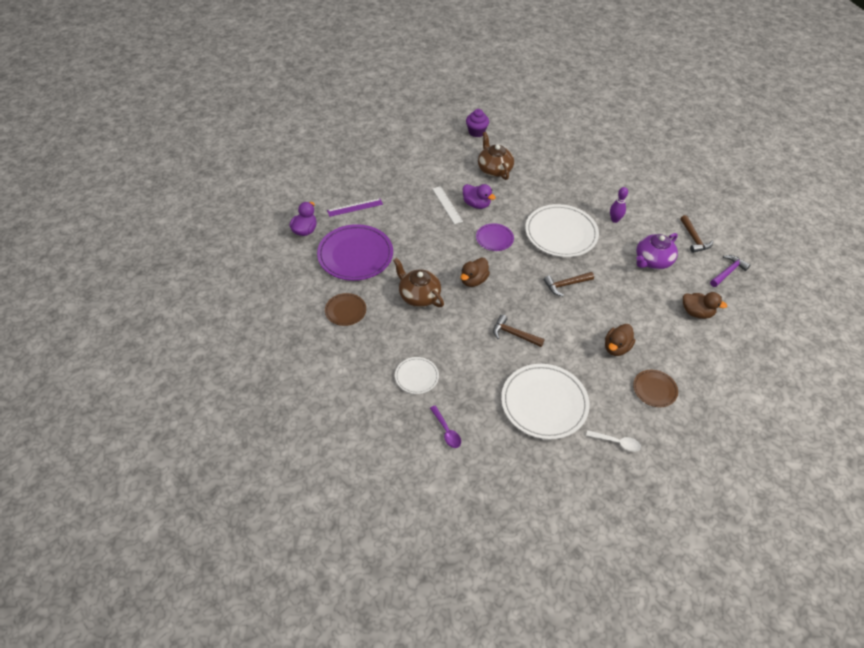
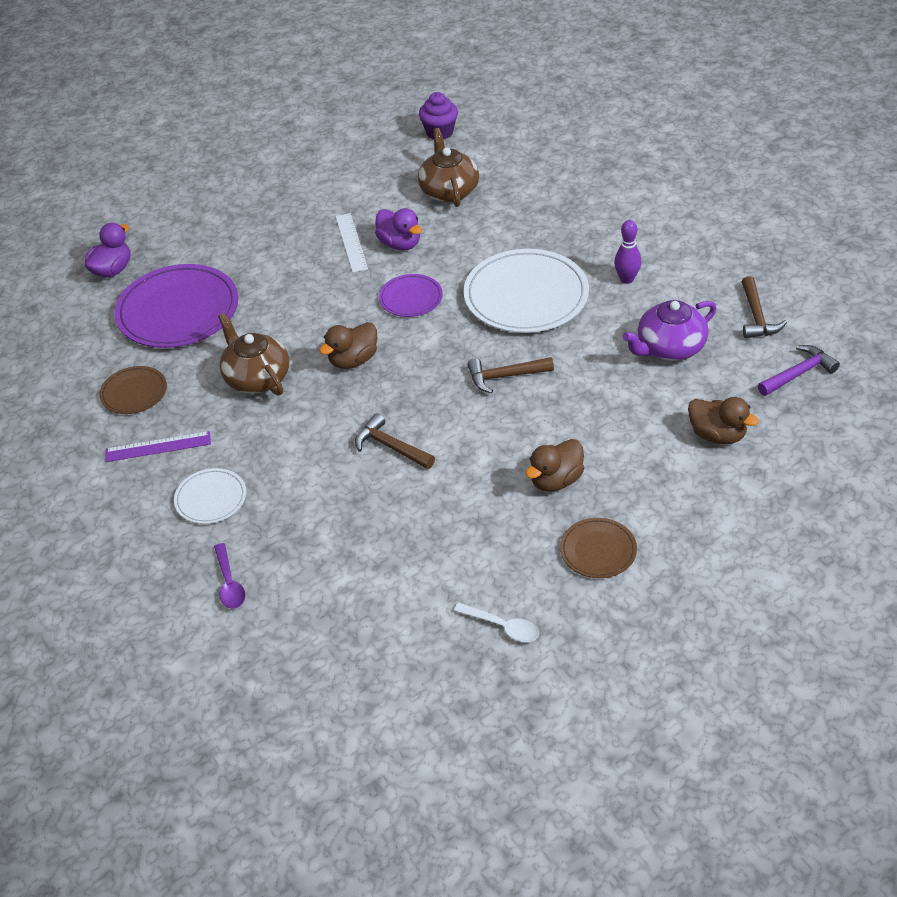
camera: 15 degrees right, 5 degrees down
(355, 207) = (202, 239): purple ruler -> purple ruler (158, 447)
(544, 403) = (403, 555): white plate -> none

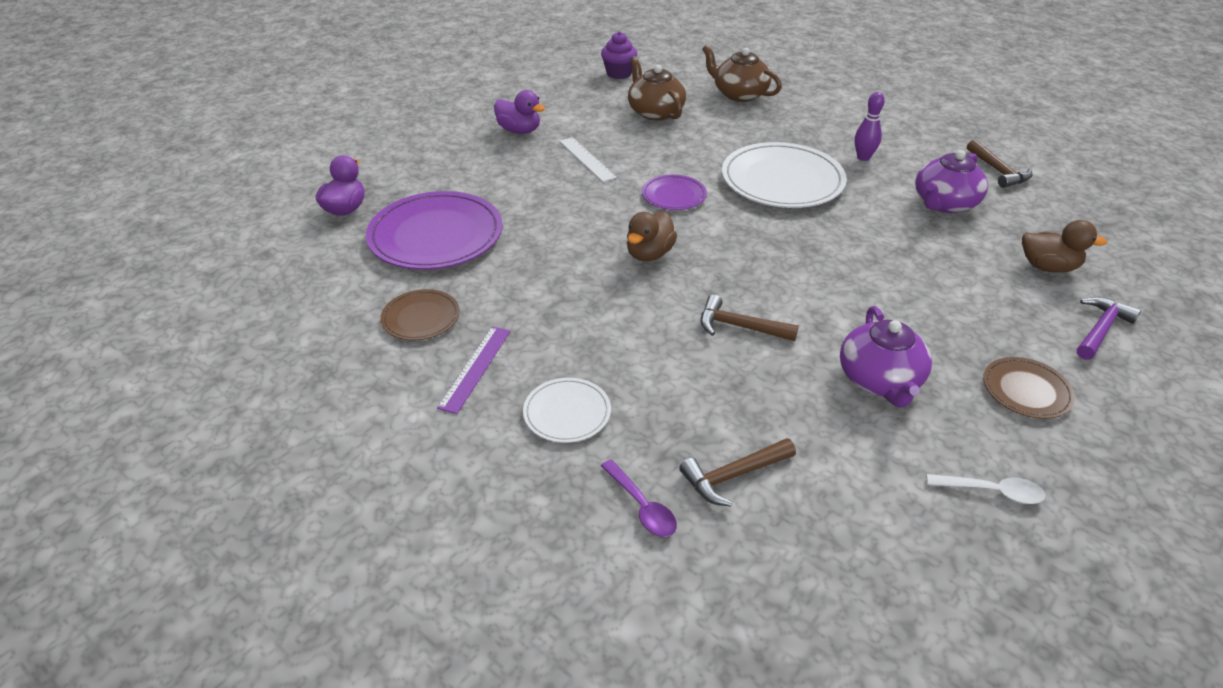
camera: 20 degrees left, 5 degrees down
(158, 447) = (475, 368): purple ruler -> purple ruler turned 45 degrees counterclockwise
(257, 378) = (555, 284): brown teapot -> brown teapot (739, 94)
(400, 244) = (635, 155): purple duck -> purple duck (519, 130)
(478, 517) = (879, 380): none -> purple teapot
(505, 376) = (811, 247): brown hammer -> brown hammer (733, 476)
(556, 480) = (931, 331): brown duck -> none
(798, 373) = (1072, 208): purple hammer -> purple hammer (1100, 329)

